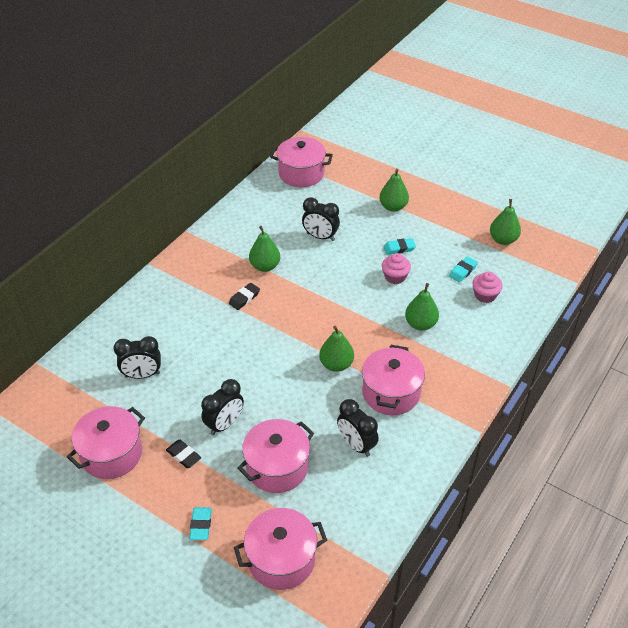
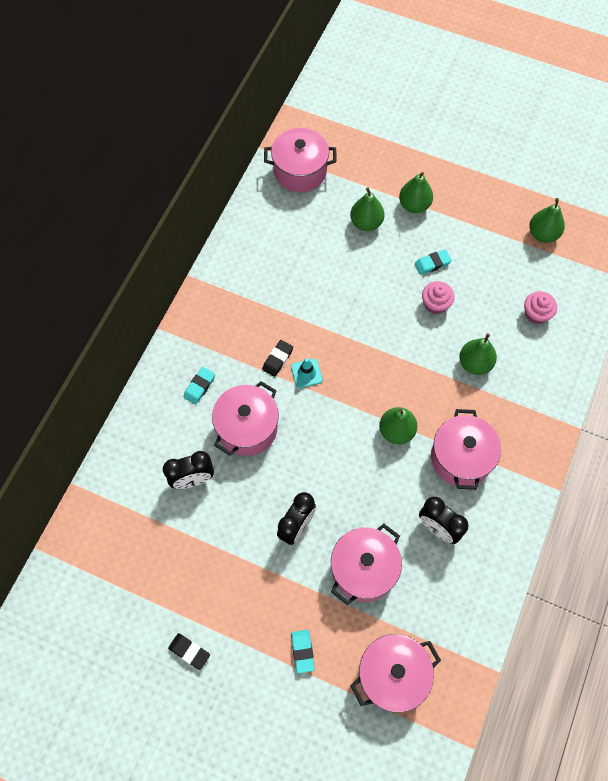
camera: 10 degrees left, 20 degrees up
(111, 454) = (187, 584): pink pot -> pink pot (247, 428)
(183, 455) = (263, 573): black eraser -> black eraser (189, 651)
(265, 266) = (290, 311): green pear -> green pear (366, 223)
(267, 311) = (306, 373): none -> turquoise traffic cone
(320, 237) = (342, 260): black clock -> none
(463, 271) = (507, 285): turquoise eraser -> turquoise eraser (199, 387)

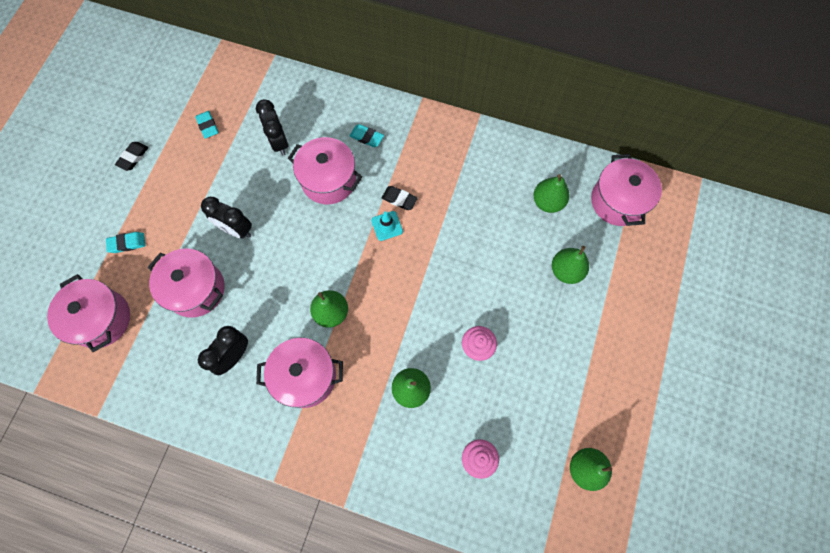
camera: 85 degrees right, 5 degrees up
(414, 205) = (598, 319): green pear -> green pear (547, 202)
(432, 264) = (526, 342): turquoise eraser -> turquoise eraser (208, 126)

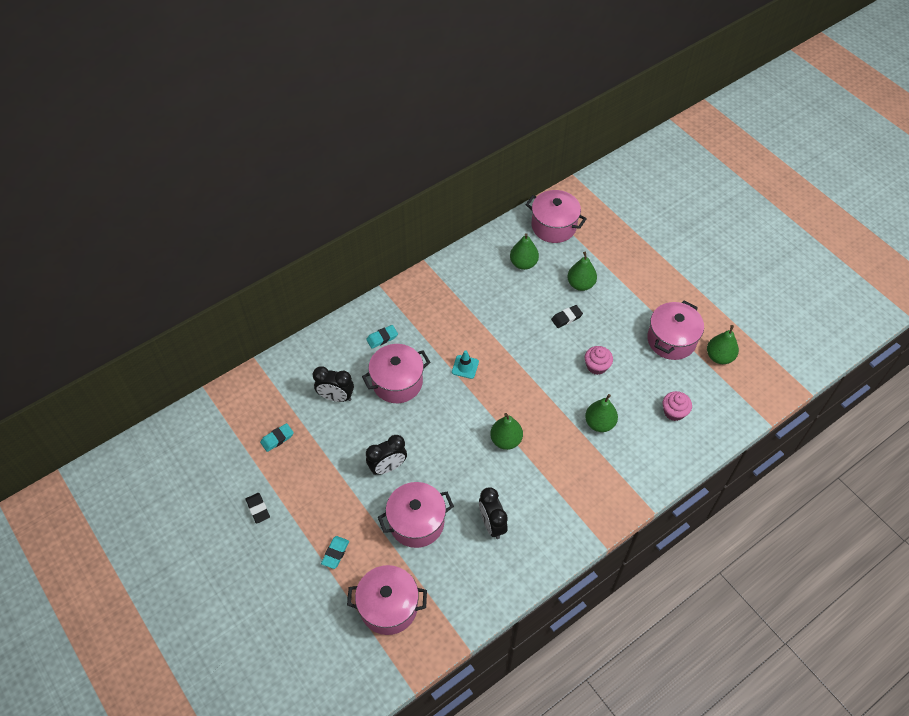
camera: 55 degrees left, 15 degrees down
(208, 126) = (277, 439): turquoise eraser -> turquoise eraser turned 45 degrees counterclockwise
(305, 376) = (543, 484): pink pot -> pink pot (671, 340)
(399, 199) = (450, 347): black eraser -> black eraser (566, 318)

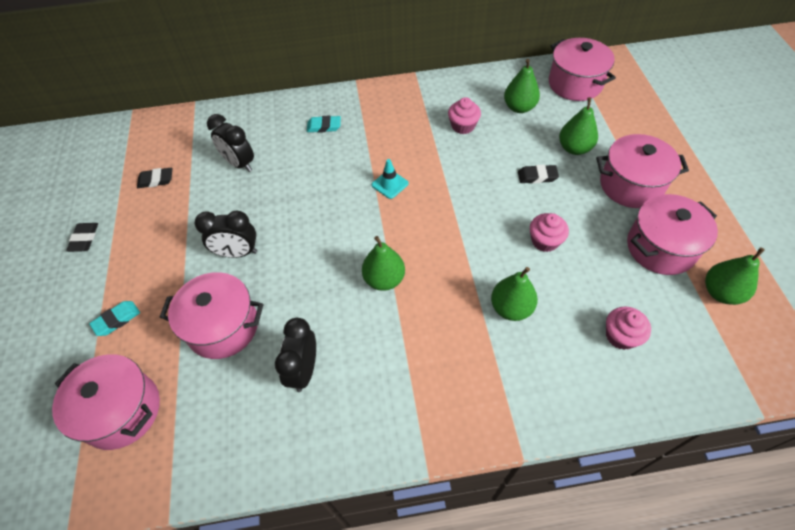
camera: 30 degrees right, 0 degrees up
(277, 439) = (156, 180): turquoise eraser -> black eraser
(397, 382) = (309, 173): pink pot -> pink pot (631, 185)
(490, 296) = (463, 126): none -> pink cupcake

